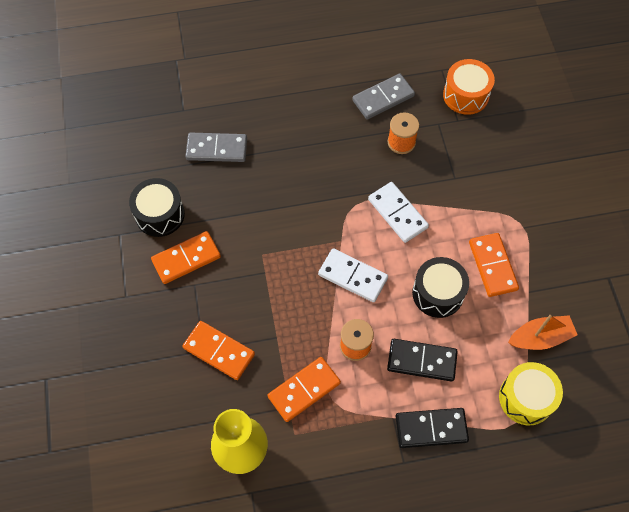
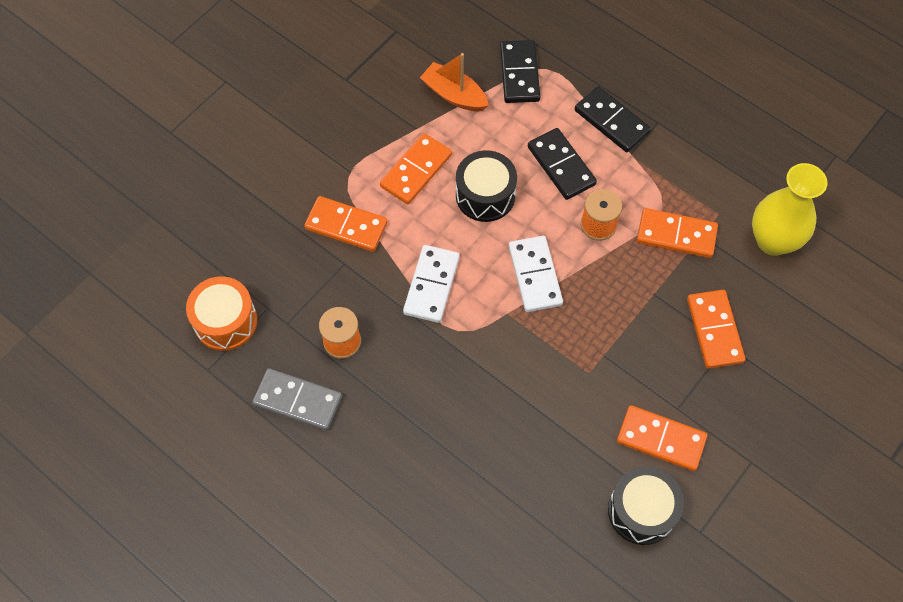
camera: 130 degrees left, 0 degrees up
(217, 149) = (513, 523): grey domino -> none
(482, 196) = (346, 226): none -> orange domino
(526, 398) = (519, 74): yellow drum -> black domino

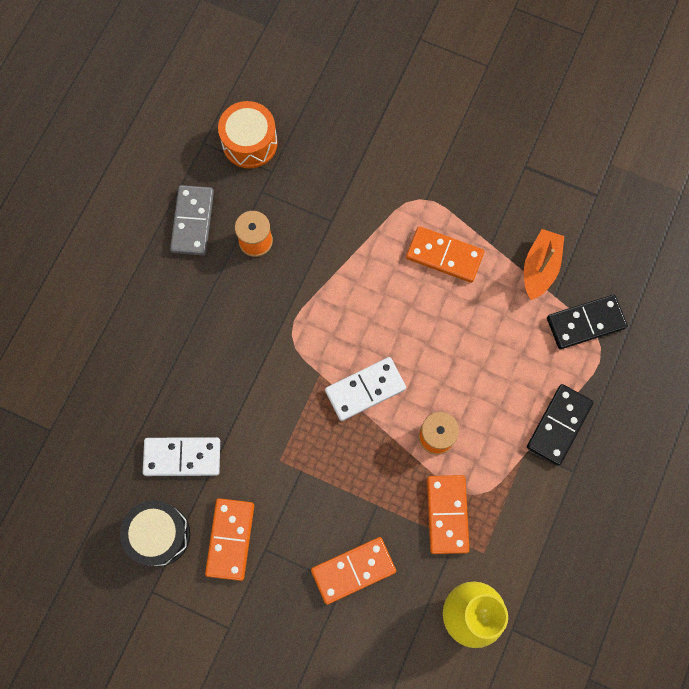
camera: 75 degrees right, 10 degrees up
(346, 226) = (368, 212): orange domino -> none
(431, 285) = (330, 301): white domino -> white domino (182, 457)
(485, 195) = (437, 324): black drum -> none
(561, 165) = (491, 387): black domino -> none

